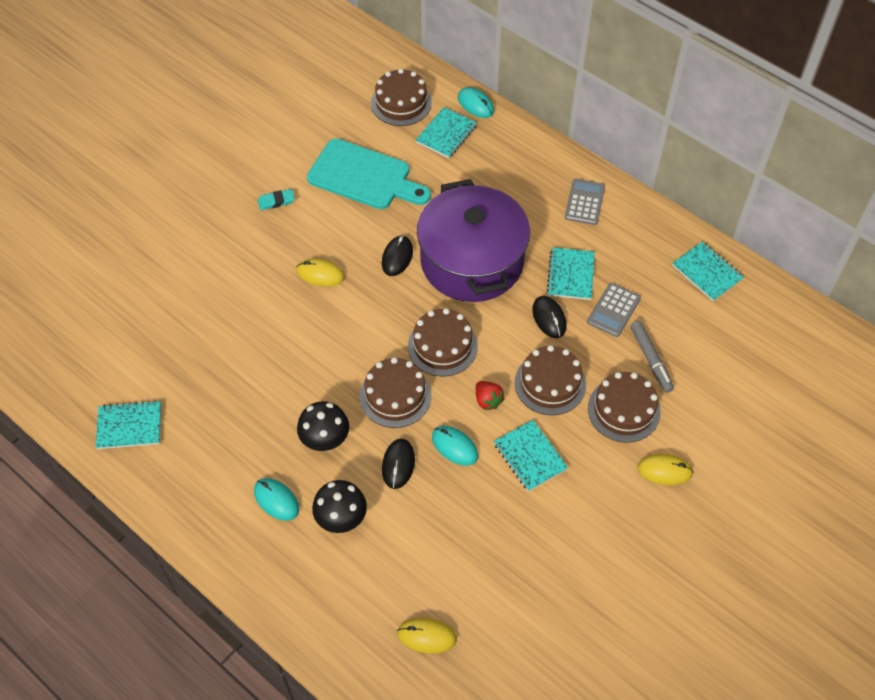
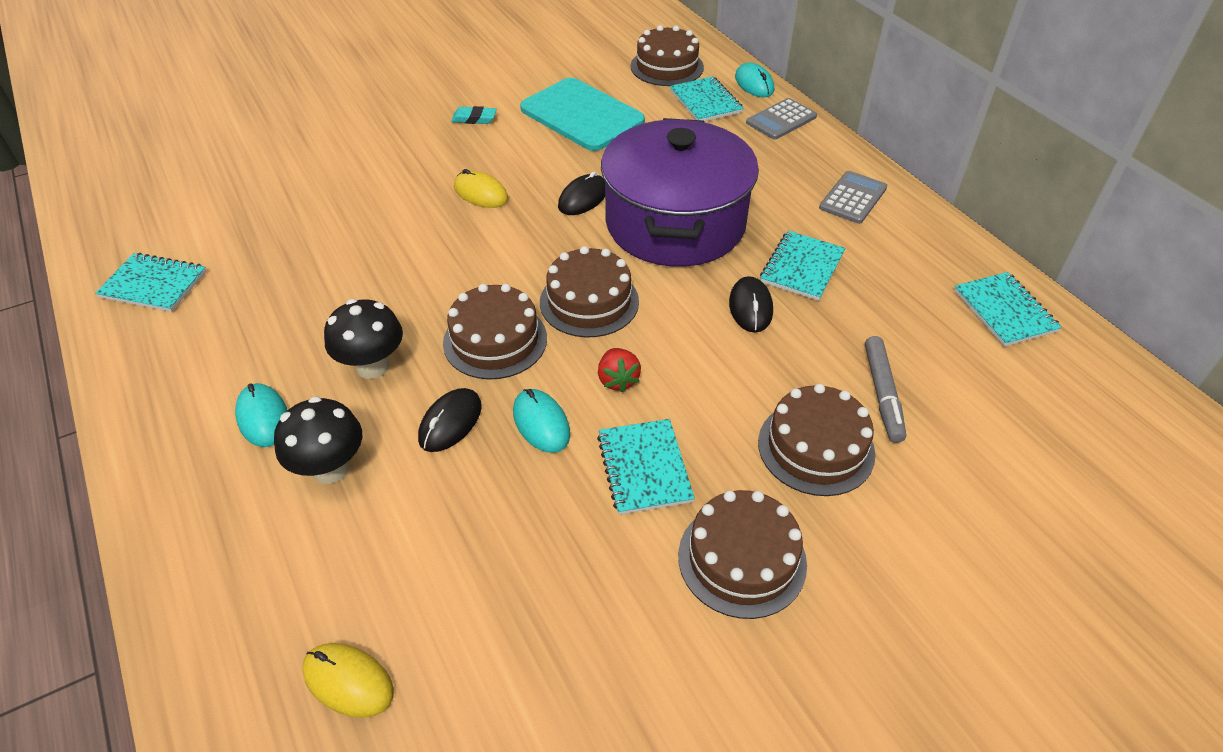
camera: 20 degrees right, 10 degrees down
(446, 134) = (705, 102): turquoise notebook -> turquoise notebook turned 75 degrees counterclockwise
(550, 383) = (717, 383): brown cake -> brown cake (742, 559)
(614, 310) = (848, 321): grey calculator -> grey calculator (781, 120)
(664, 470) = (852, 552): yellow mouse -> none

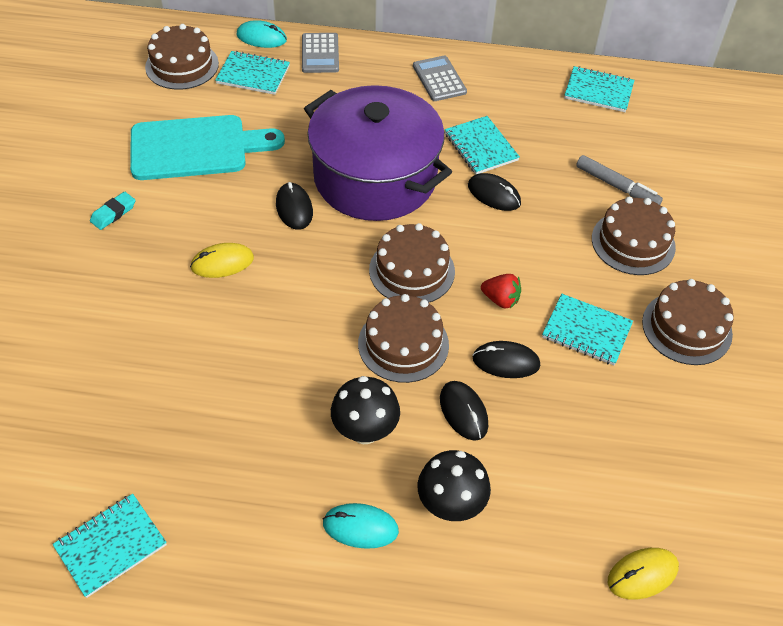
camera: 55 degrees left, 5 degrees up
(541, 423) = (506, 362): turquoise mouse -> black mouse

